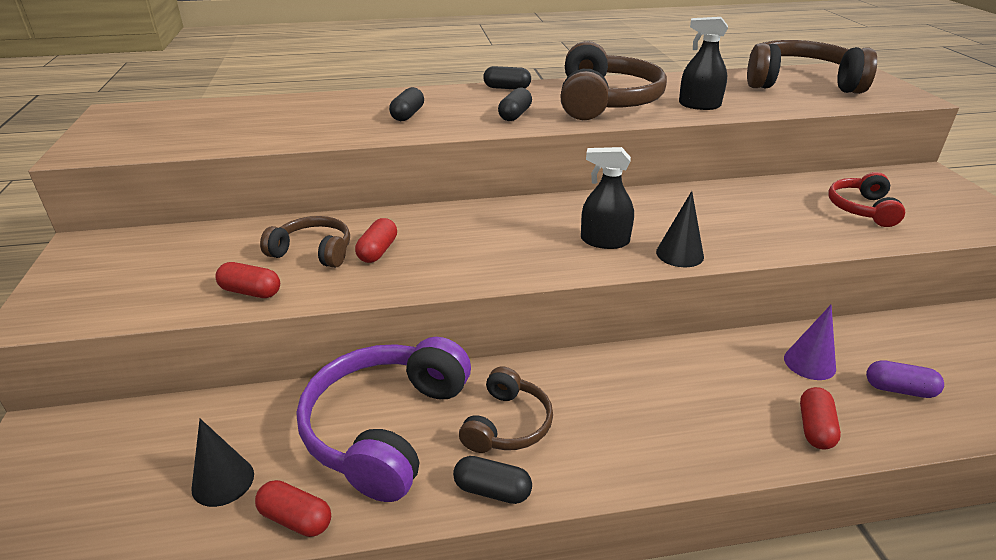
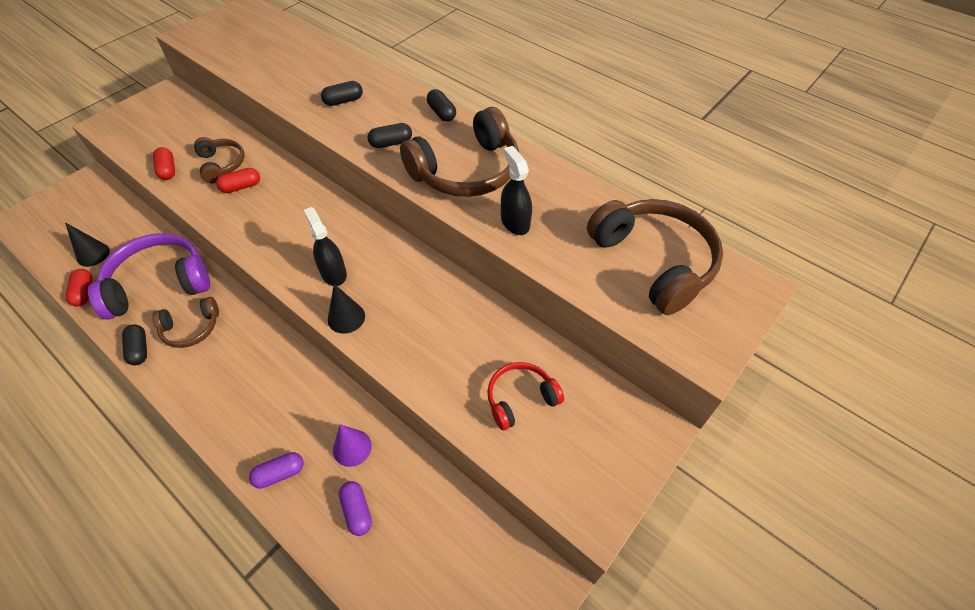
camera: 50 degrees right, 20 degrees up
(815, 428) = (280, 474): red capsule -> purple capsule

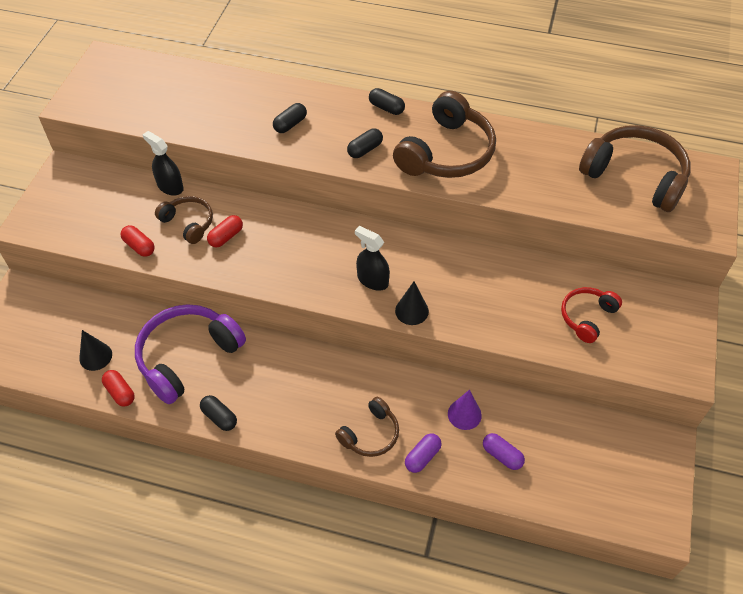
camera: 25 degrees left, 0 degrees up
(191, 328) = (252, 381): brown headphones -> brown headphones (370, 434)
(515, 222) = (515, 182): black spray bottle -> black spray bottle (170, 186)

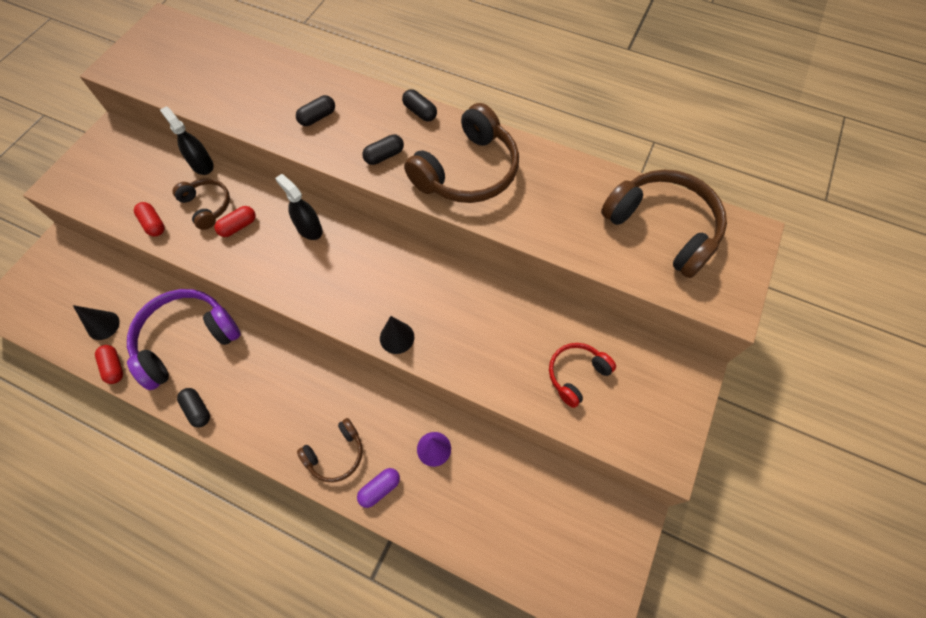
camera: 10 degrees right, 10 degrees up
(372, 280) = (367, 296): black spray bottle -> black spray bottle (309, 228)
(502, 455) = (459, 502): purple capsule -> none

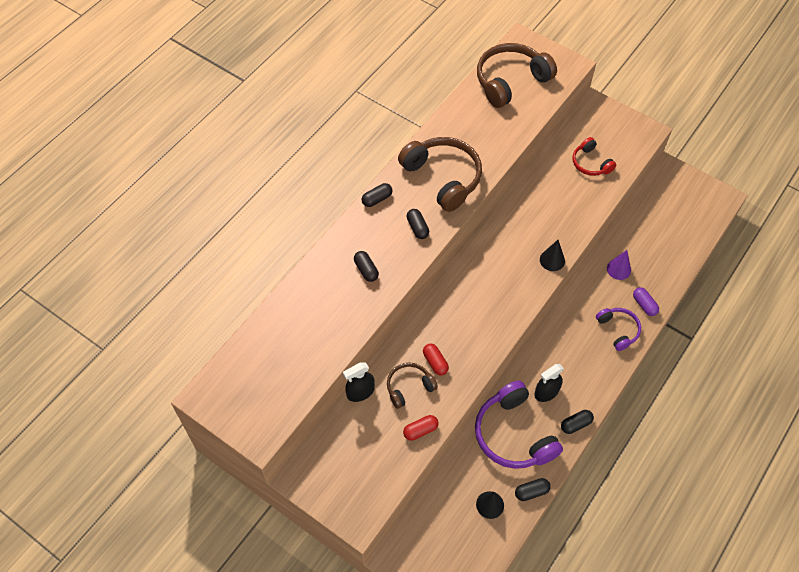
camera: 80 degrees left, 5 degrees down
(114, 367) = (531, 492): red capsule -> black capsule
(309, 228) = (447, 310): black spray bottle -> black spray bottle (546, 392)
(335, 454) = (618, 330): brown headphones -> purple headphones

